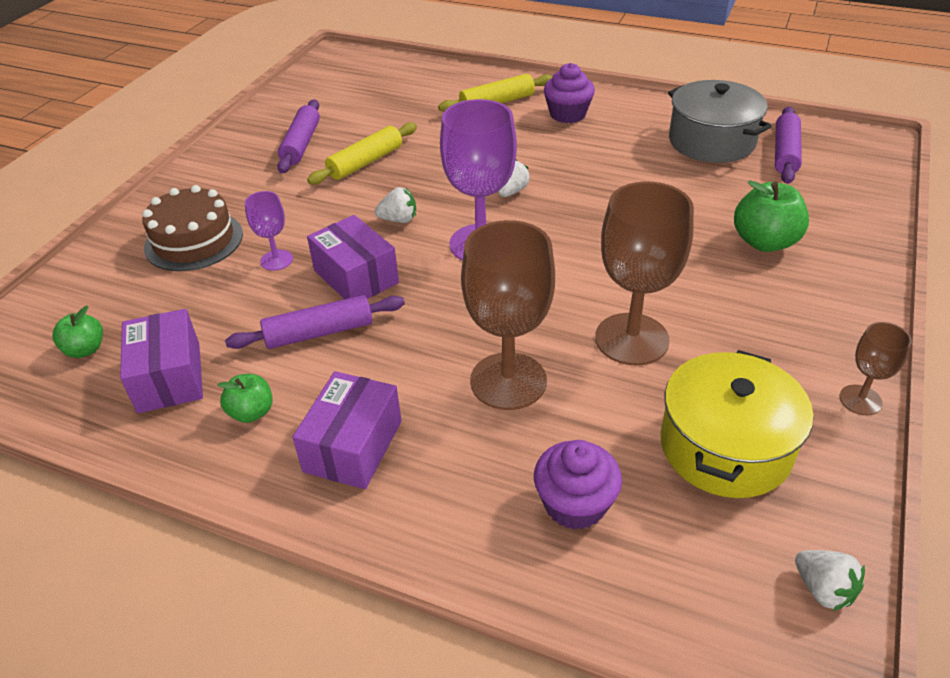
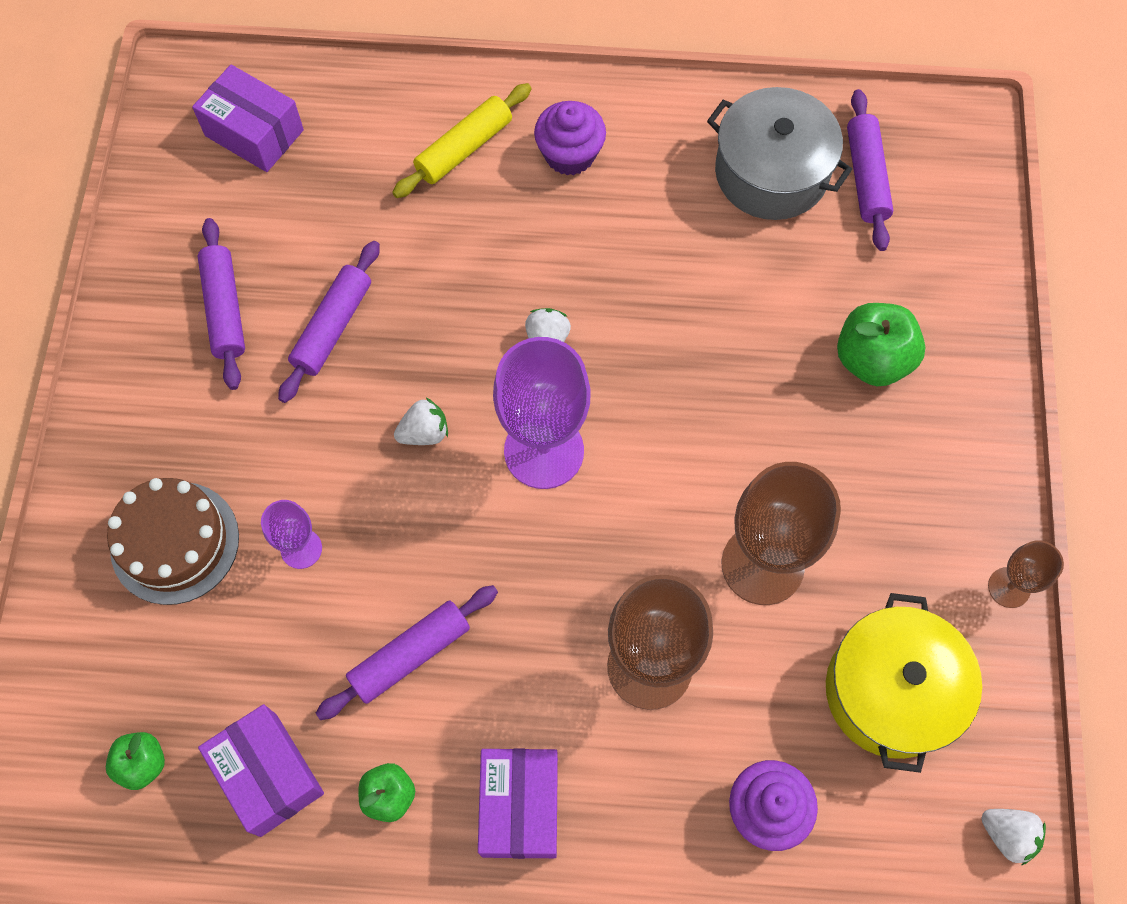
camera: 20 degrees left, 25 degrees up
(356, 277) = (413, 551): purple box -> purple box (254, 133)
(365, 162) = (333, 327): yellow rolling pin -> purple rolling pin

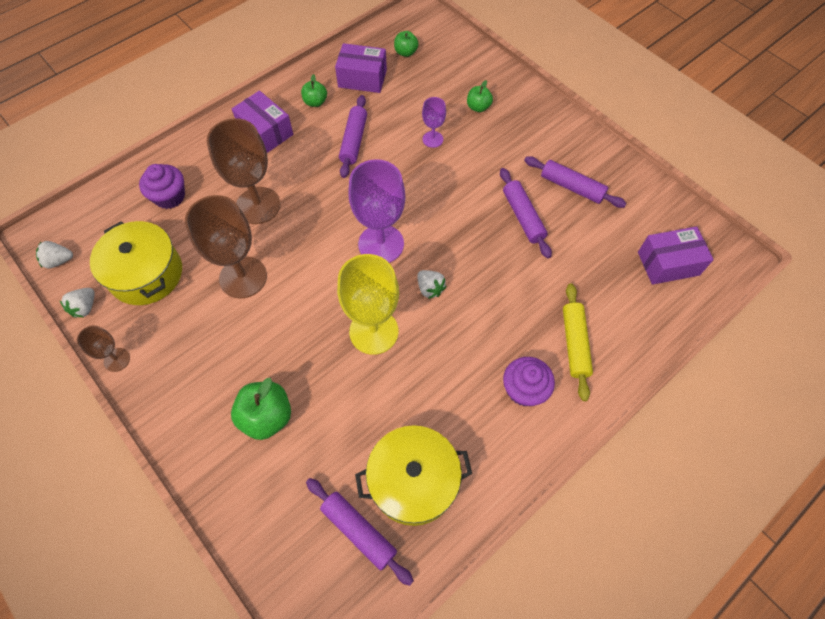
camera: 135 degrees right, 5 degrees down
(175, 542) = (478, 107): brown cake -> green apple
(424, 432) = (437, 211): white strawberry -> white strawberry (85, 307)
(665, 349) = (374, 331): none -> yellow goblet
(771, 173) = (413, 481): grey pot -> yellow pot

